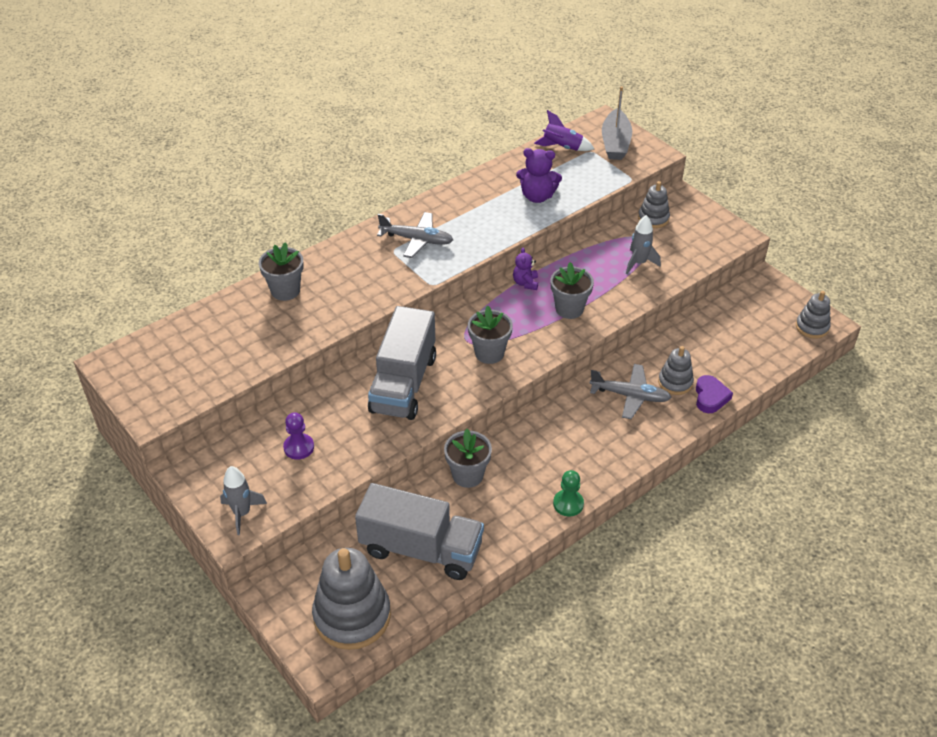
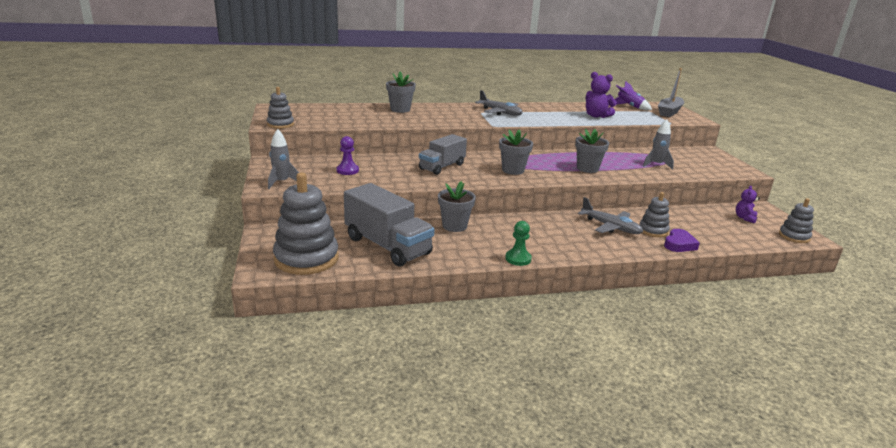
camera: 25 degrees right, 20 degrees down
(403, 384) = (442, 167): grey truck -> grey truck, size x0.65
(525, 283) = (564, 154): purple teddy bear -> purple teddy bear (744, 218)
(653, 218) = (681, 153): grey stacking toy -> grey stacking toy (280, 124)

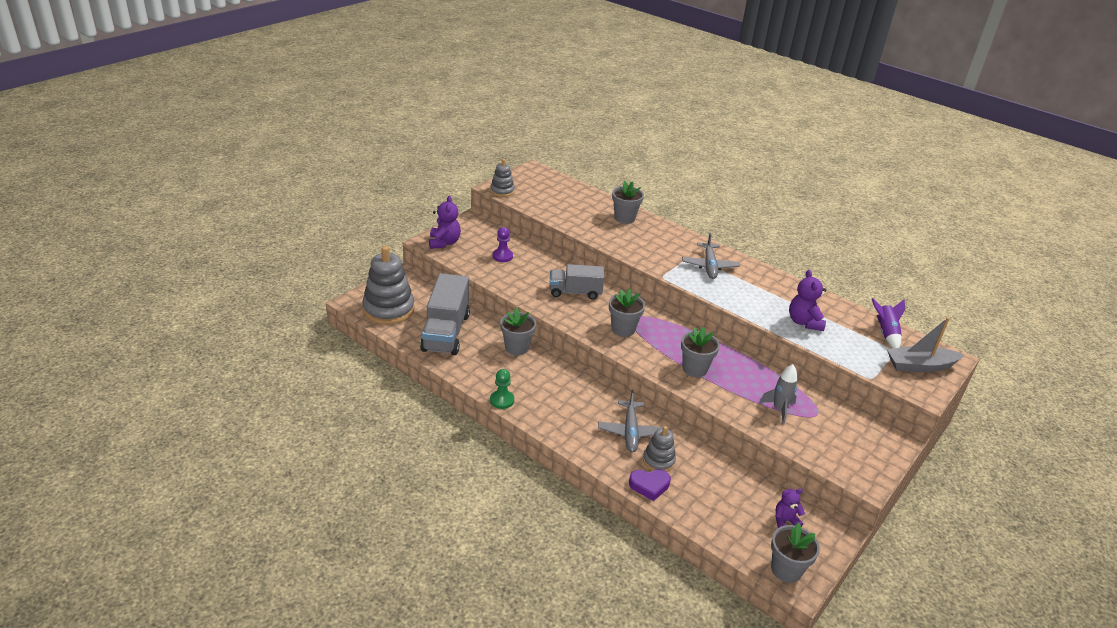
camera: 50 degrees right, 10 degrees up
(281, 182) = (444, 243): grey rocket -> purple teddy bear
(794, 236) = (786, 570): grey stacking toy -> grey flower pot

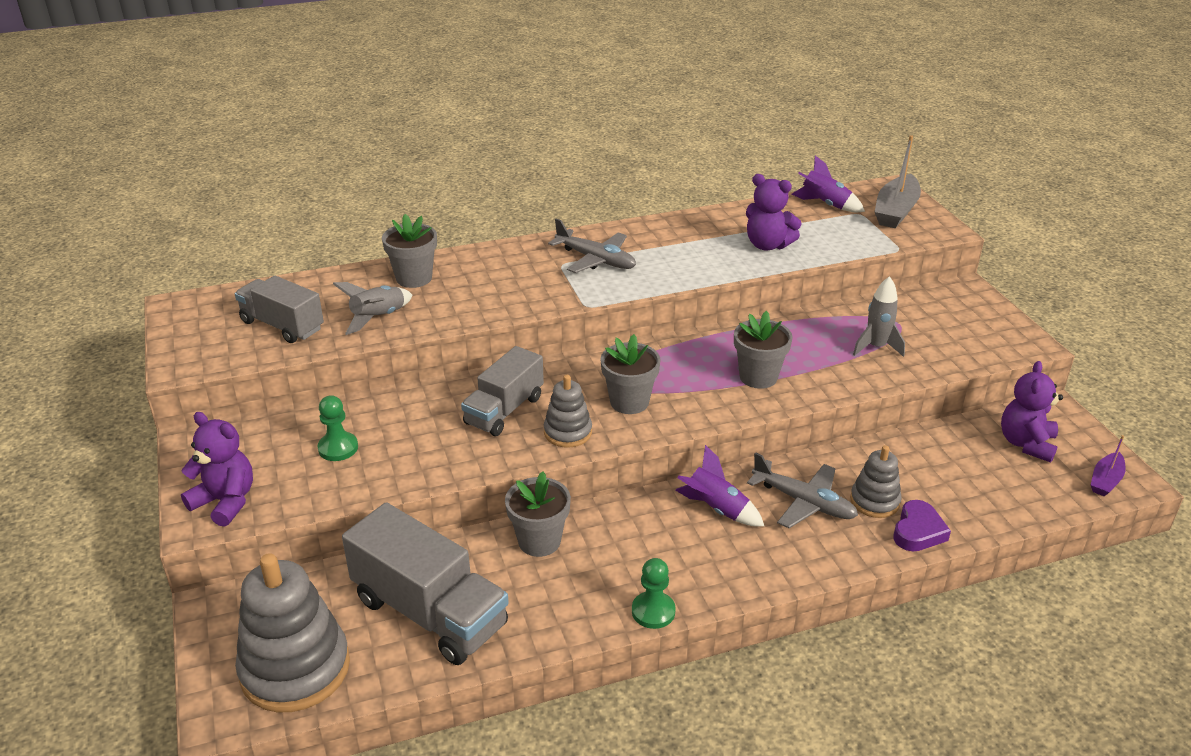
camera: 55 degrees left, 0 degrees up
(502, 191) = (201, 362): grey stacking toy -> grey stacking toy (568, 432)
(502, 256) = (338, 448): purple pawn -> green pawn
(548, 199) = (282, 325): none -> grey truck
(582, 221) = (378, 318): none -> grey rocket
(594, 400) = (716, 509): none -> purple rocket
(785, 521) = (1026, 444): purple teddy bear -> purple teddy bear, size x1.58
(786, 570) = (1105, 480): grey flower pot -> purple boat

